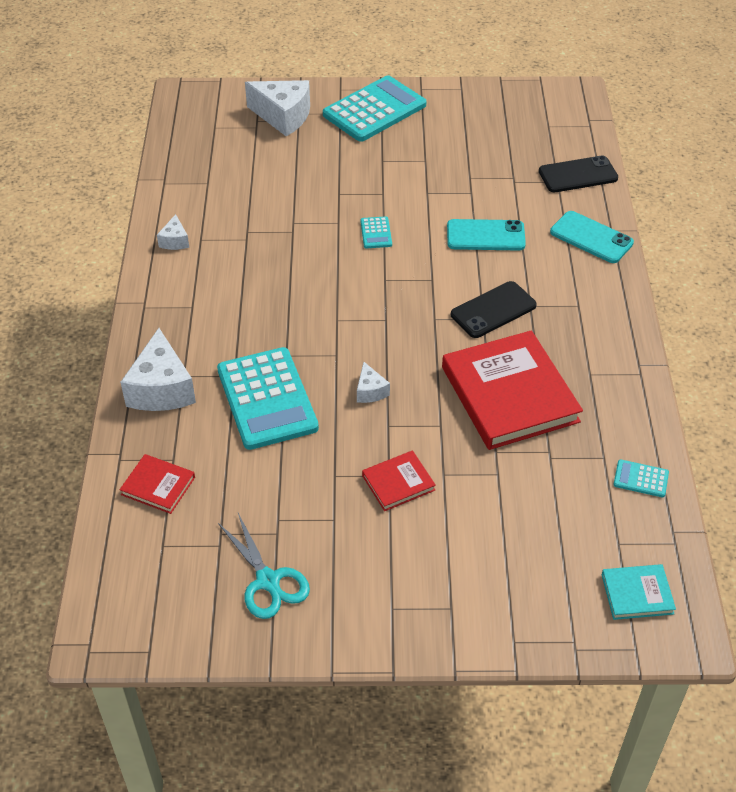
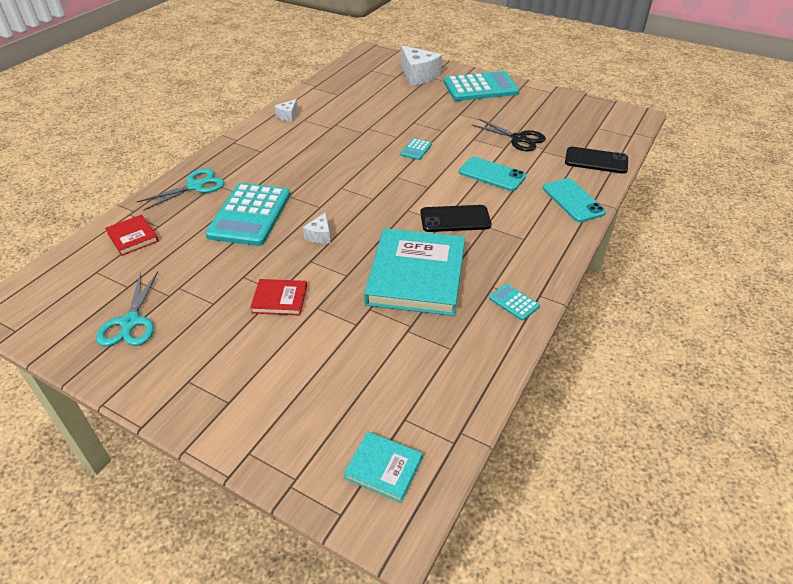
camera: 30 degrees right, 5 degrees down
(161, 389) = (195, 186): white cheese -> turquoise scissors
(476, 174) = (518, 139): none -> black scissors
(509, 394) = (416, 275): red book -> turquoise book
(641, 479) = (468, 378): turquoise calculator -> turquoise calculator (514, 302)

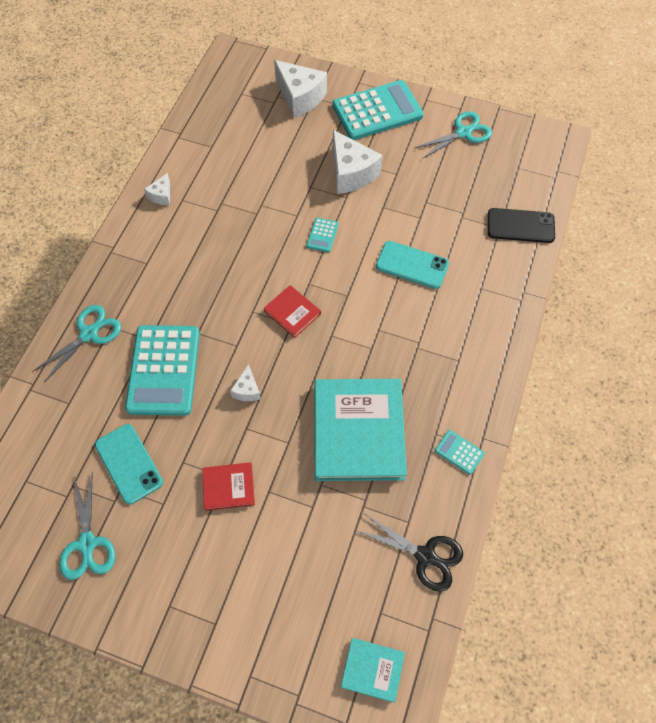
camera: 10 degrees left, 20 degrees up
(133, 237) = (46, 424): red book -> red book (292, 312)
(450, 118) = (351, 173): none -> white cheese
(455, 219) = (383, 342): black phone -> none
(518, 139) = (433, 200): black scissors -> black scissors (425, 556)
(552, 105) = (463, 133): none -> turquoise scissors
(573, 200) = (502, 294): turquoise phone -> turquoise phone (129, 463)

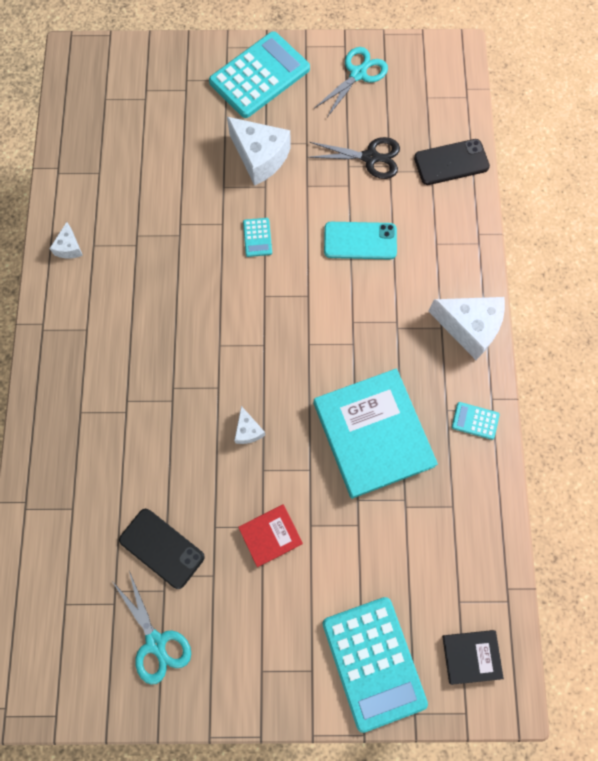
camera: 20 degrees left, 10 degrees up
(89, 334) = (60, 428): turquoise scissors -> none
(129, 463) = (162, 548): turquoise phone -> black phone
(163, 370) = (155, 439): turquoise calculator -> turquoise calculator (373, 662)
(292, 312) = (260, 333): red book -> none
(300, 97) = (171, 84): white cheese -> white cheese (469, 327)
(372, 669) = (471, 656): turquoise book -> black book
(425, 556) = (480, 533): black scissors -> black scissors (370, 157)

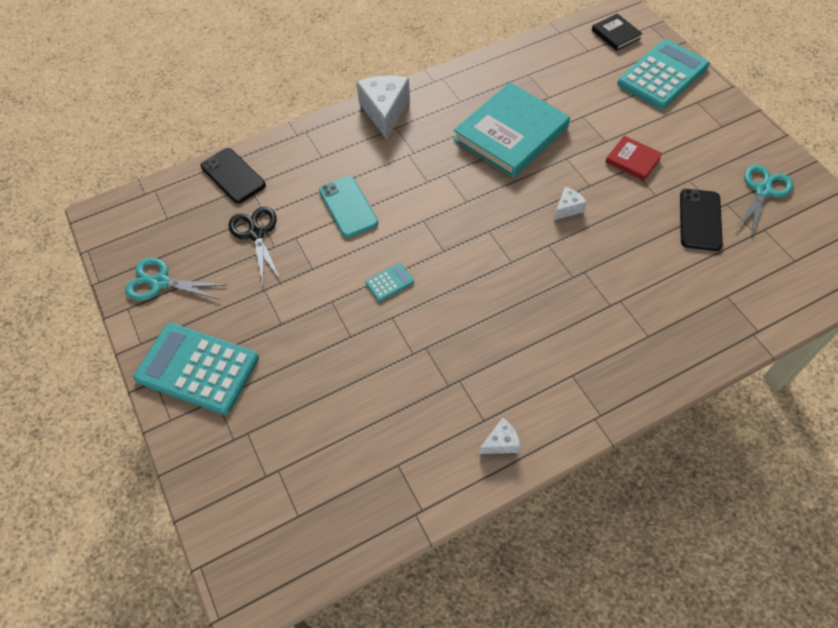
camera: 115 degrees left, 15 degrees down
(260, 157) = (300, 321): white cheese -> none
(475, 420) = (457, 84): turquoise calculator -> none

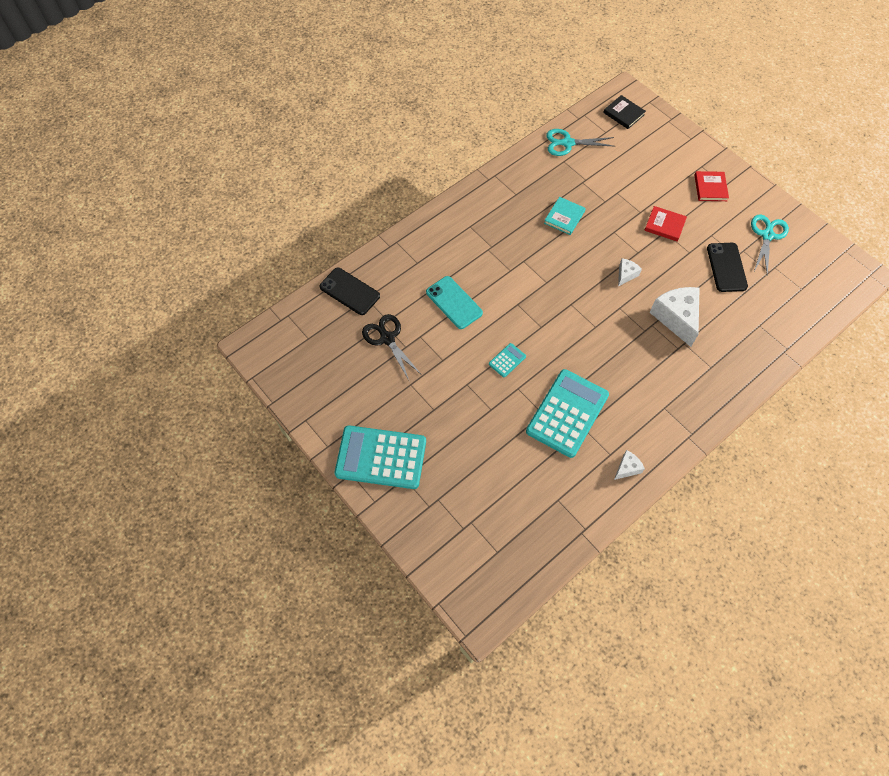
camera: 15 degrees left, 5 degrees up
(160, 282) = (324, 393): turquoise scissors -> turquoise scissors (567, 143)
(385, 112) = (456, 213): white cheese -> white cheese (676, 318)
(511, 134) = (564, 217): turquoise book -> turquoise book, size x0.47
(662, 75) = (669, 146): turquoise calculator -> turquoise calculator (567, 413)
(702, 127) = (710, 188): none -> red book

